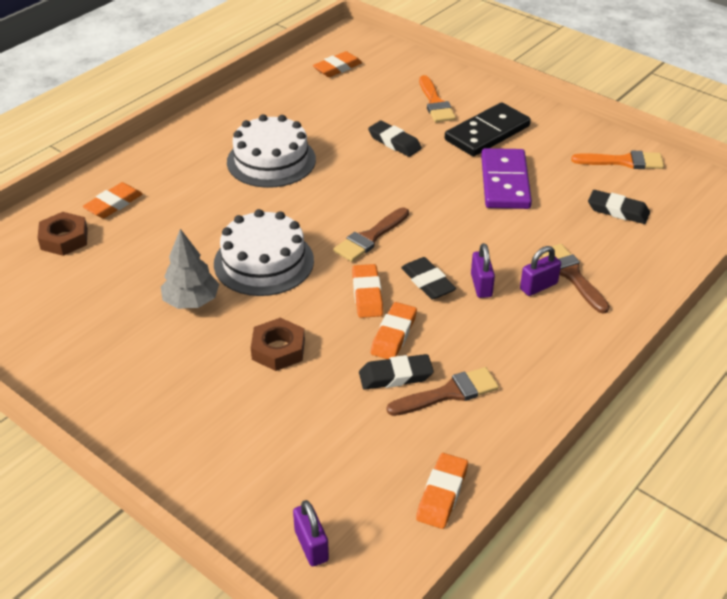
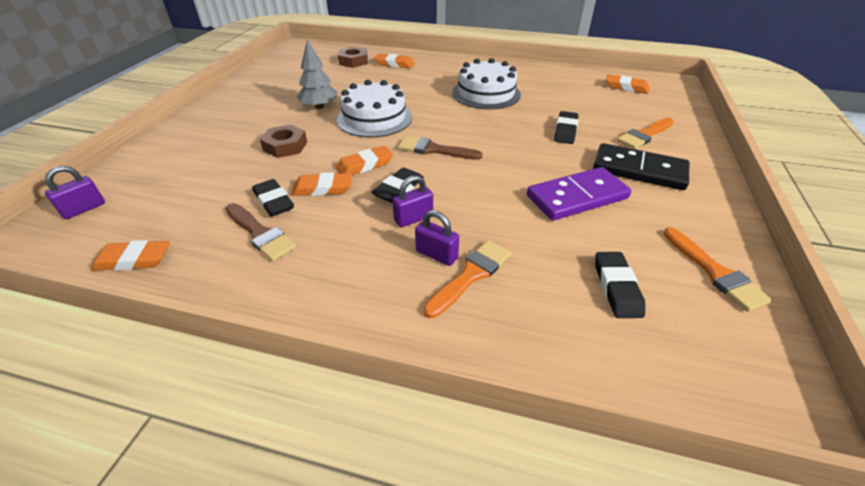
camera: 65 degrees right, 0 degrees up
(572, 275) = (471, 275): brown brush -> orange brush

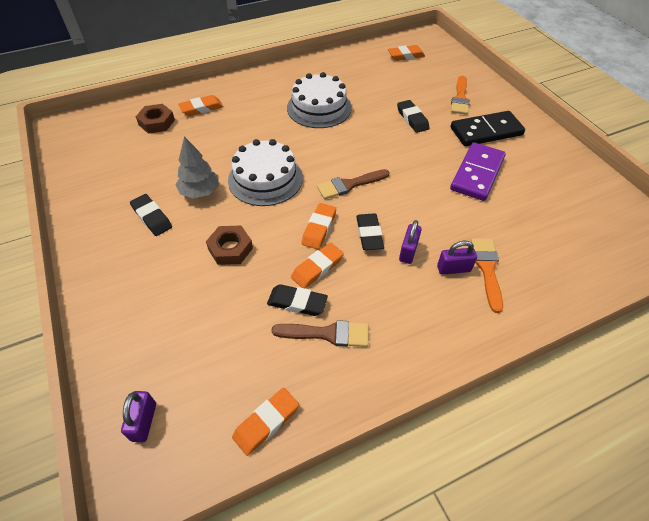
camera: 40 degrees left, 10 degrees up
(616, 287) = (558, 226): black eraser -> black eraser (152, 217)
(715, 272) = (586, 186): orange brush -> none

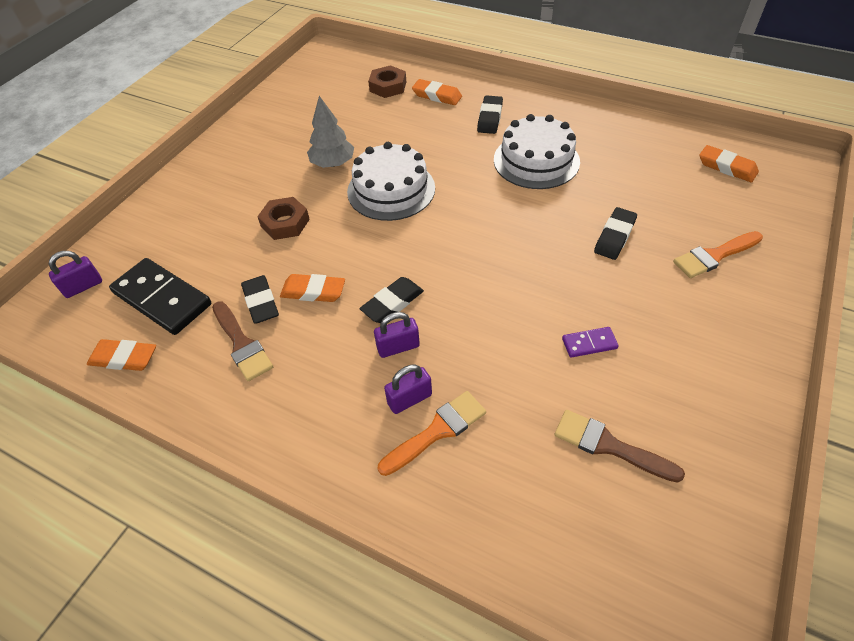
camera: 55 degrees right, 0 degrees up
(152, 217) = (277, 158): black eraser -> black eraser (490, 118)
(319, 228) = (364, 263): orange eraser -> none
(349, 185) = (447, 249): brown brush -> brown brush (609, 446)
(453, 268) = (409, 399): purple padlock -> purple padlock turned 75 degrees counterclockwise
(477, 174) = (589, 343): purple domino -> purple domino, size x0.47
(486, 131) = (681, 313): black domino -> black domino (162, 299)

